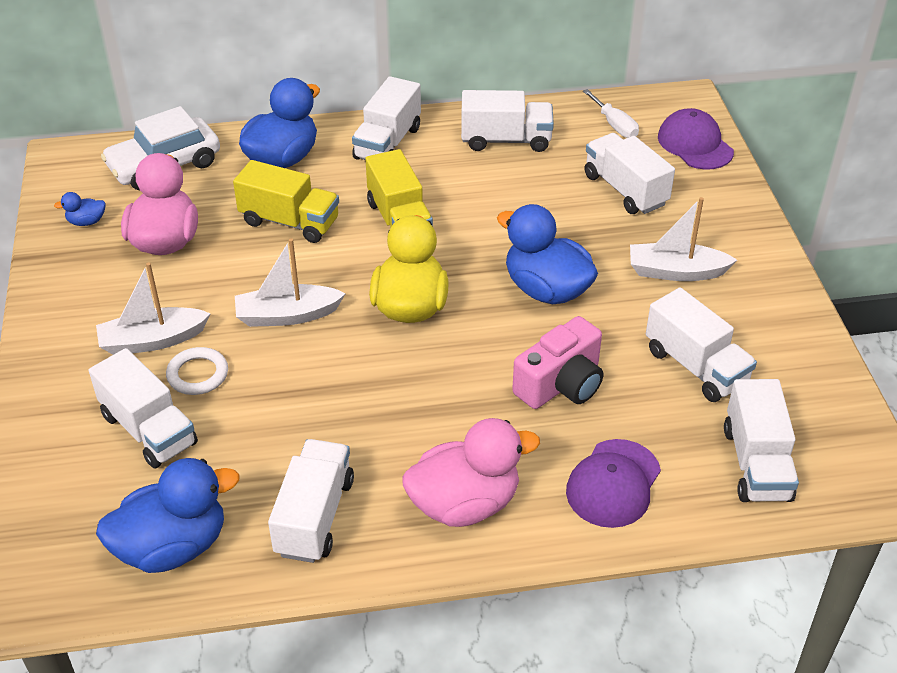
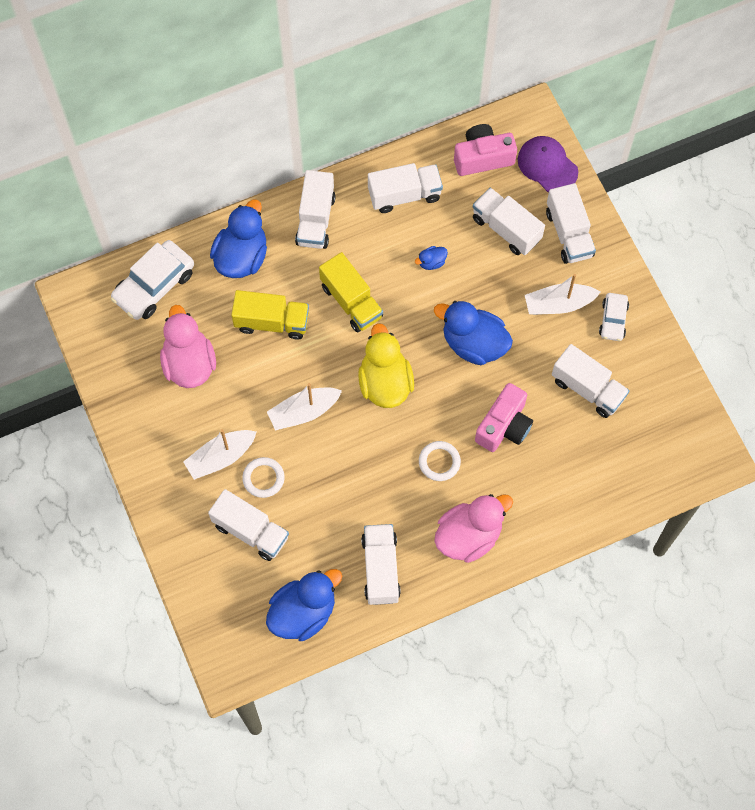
camera: 15 degrees left, 25 degrees up
(86, 222) = (122, 359): blue duck -> blue duck (431, 262)
(452, 406) = (439, 462): none -> white ring
(613, 483) = (555, 497): purple cap -> none
(614, 125) = (483, 158): white screwdriver -> pink camera
(749, 301) = (613, 320): none -> white car
(756, 463) = (639, 459): white truck -> white truck (569, 233)

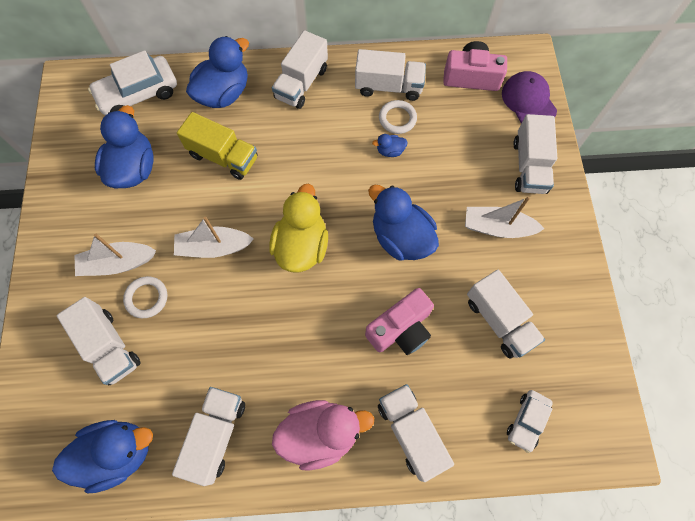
camera: 20 degrees right, 0 degrees up
(189, 363) = (133, 169): pink duck -> blue duck
(351, 301) = (302, 162): yellow truck -> none
(439, 462) = (321, 343): white ring -> white ring (397, 119)
(506, 229) = (470, 143): white truck -> white truck (411, 432)
(613, 320) = (547, 261): white car -> white car (527, 421)

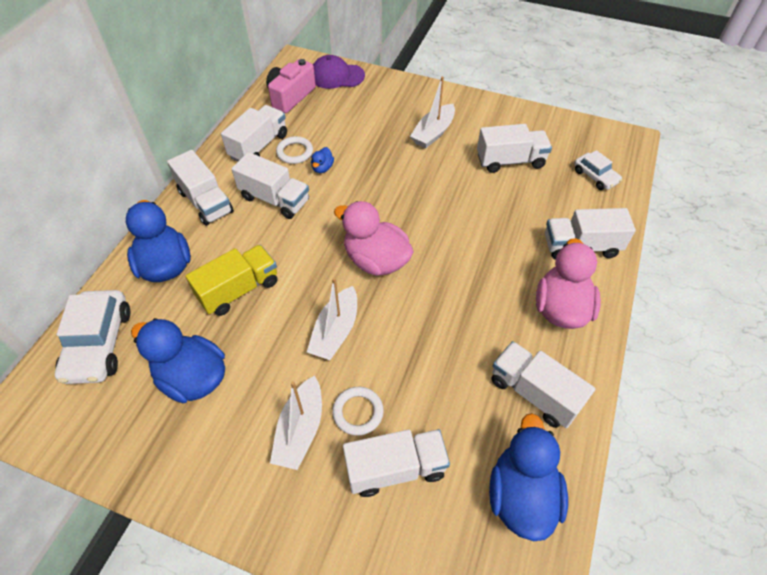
camera: 65 degrees left, 15 degrees down
(301, 246) = (376, 260): yellow duck -> pink duck
(400, 329) = (490, 221): pink camera -> none
(401, 237) = (408, 191): blue duck -> none
(529, 166) = (392, 97): white truck -> white truck (275, 199)

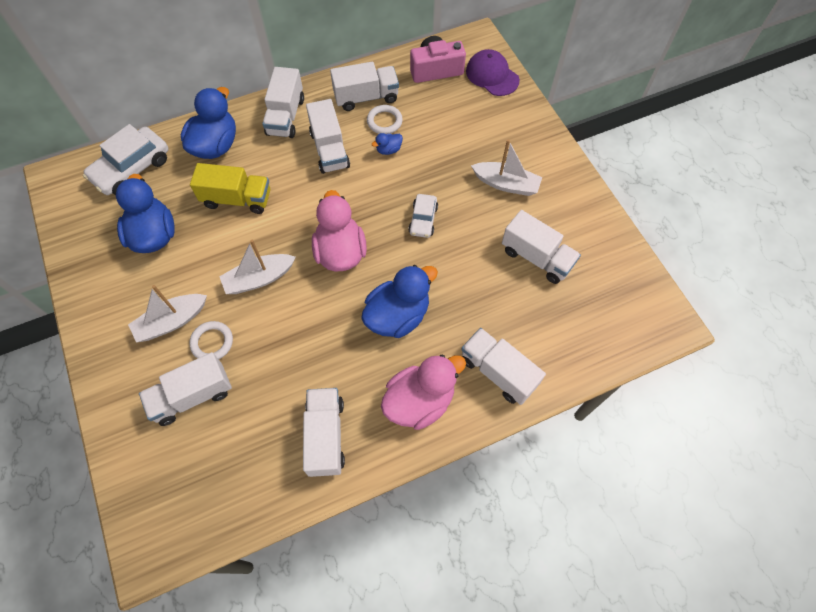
camera: 45 degrees right, 10 degrees up
(395, 468) = (192, 396): white truck -> white truck turned 120 degrees clockwise
(433, 133) = (506, 184): white boat -> white boat turned 150 degrees counterclockwise
(521, 495) = (238, 485): blue duck -> blue duck (398, 315)
(595, 176) = (591, 329): white car -> white car (423, 220)

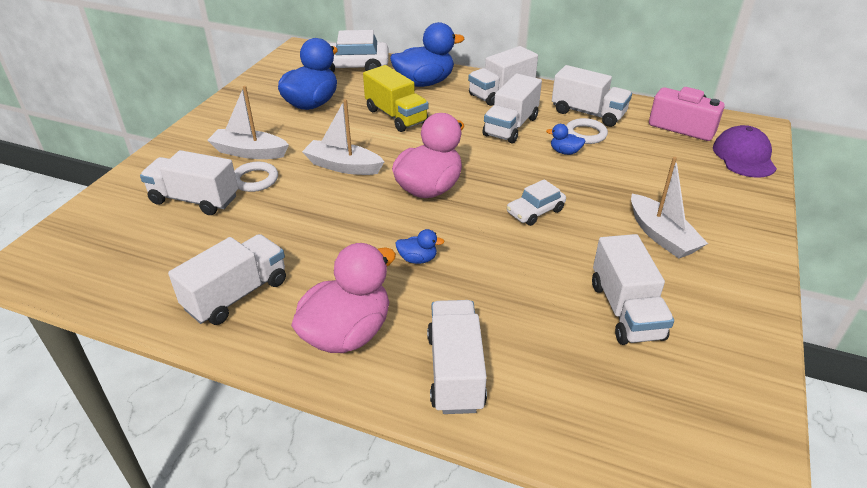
camera: 45 degrees right, 25 degrees down
(398, 315) = (418, 259): blue duck -> blue duck, size x0.44
(419, 401) = (347, 333): pink duck -> pink duck turned 60 degrees counterclockwise

